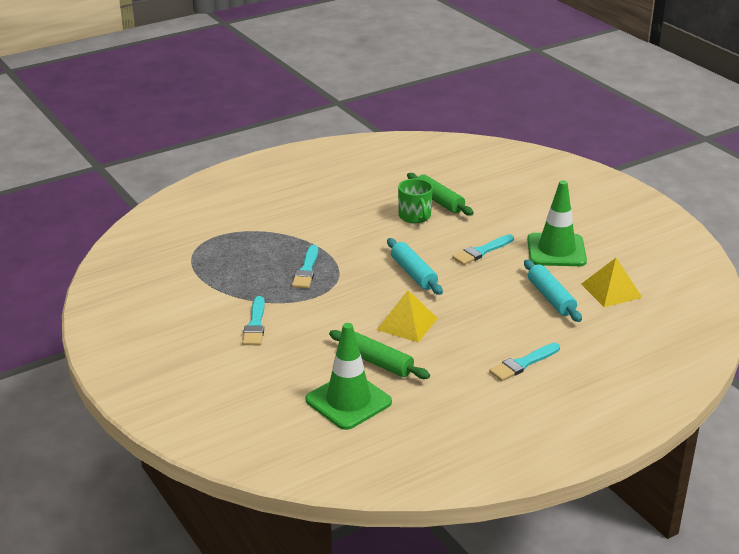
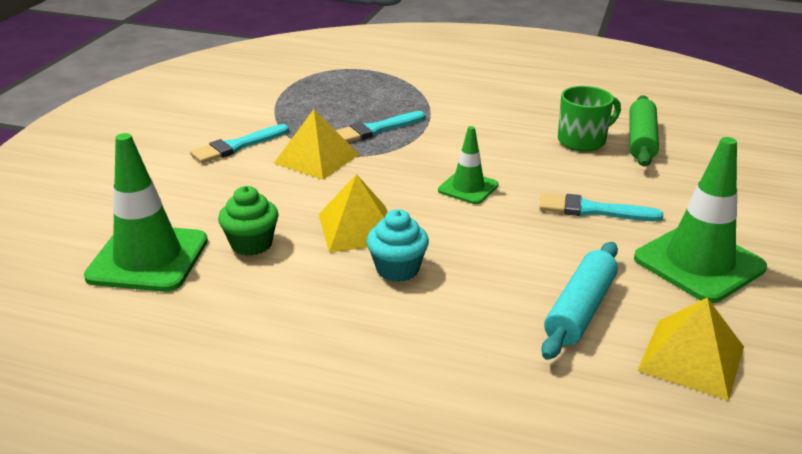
camera: 50 degrees right, 0 degrees up
(312, 304) = (316, 158): none -> yellow pyramid
(378, 362) = (251, 244): green rolling pin -> green cupcake
(413, 273) = (468, 188): turquoise rolling pin -> green traffic cone
(415, 216) = (583, 140): green mug -> green mug turned 150 degrees counterclockwise
(459, 329) = (397, 269): none -> turquoise cupcake
(523, 364) = (385, 357): turquoise brush -> none

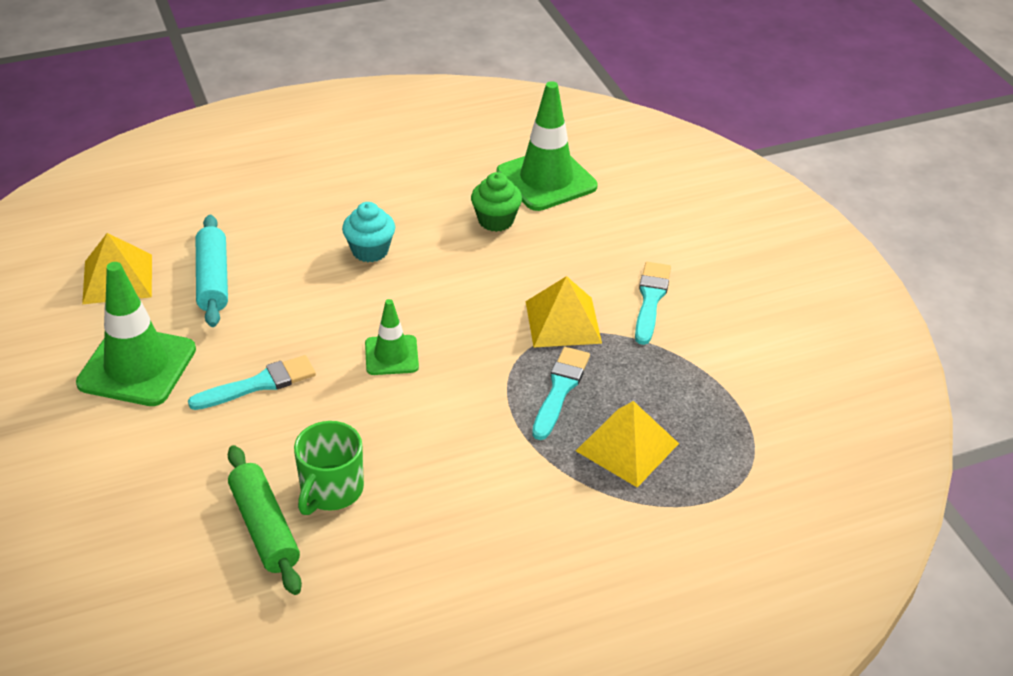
camera: 140 degrees right, 10 degrees up
(358, 228) = (437, 269): yellow pyramid -> yellow pyramid (627, 447)

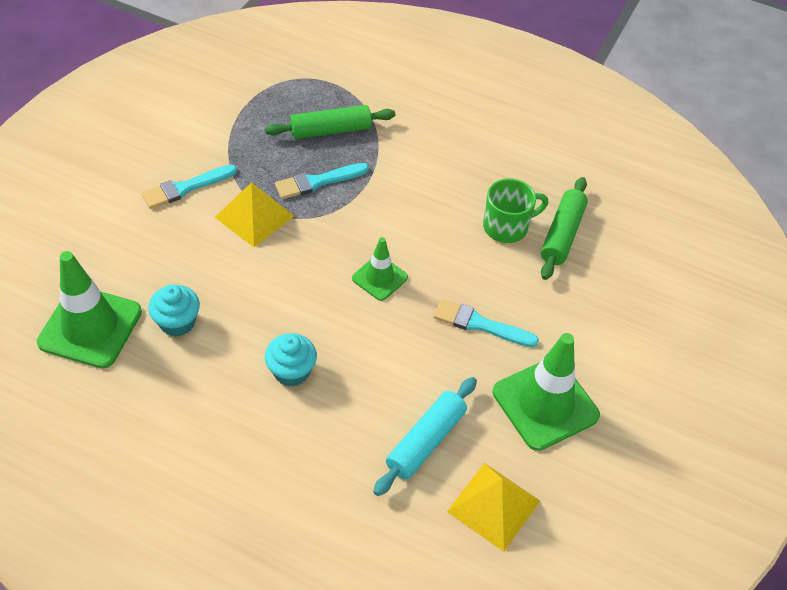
camera: 135 degrees left, 10 degrees up
(496, 220) = (177, 322): green cupcake -> turquoise cupcake
(627, 447) = (330, 130): yellow pyramid -> green rolling pin

